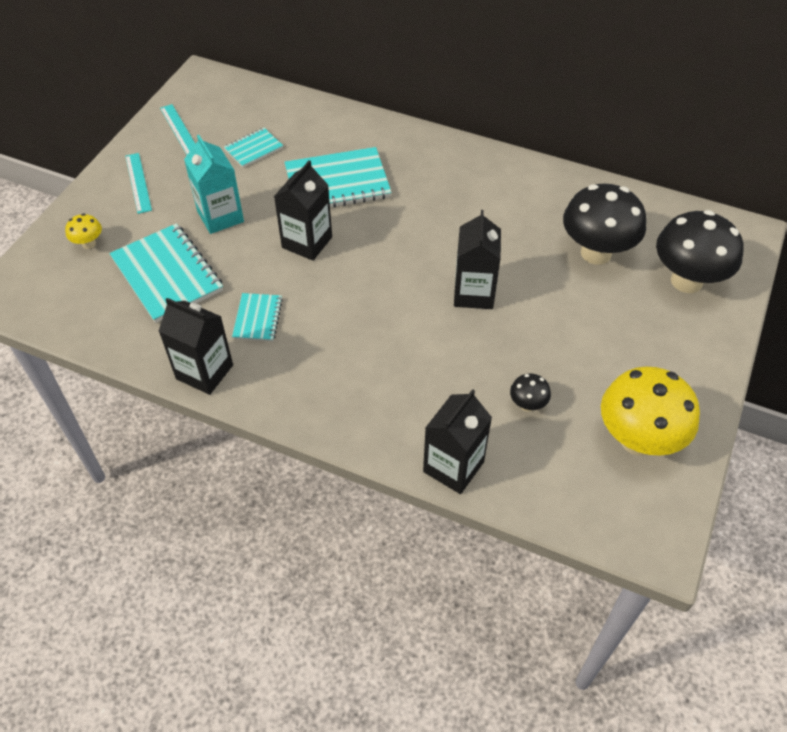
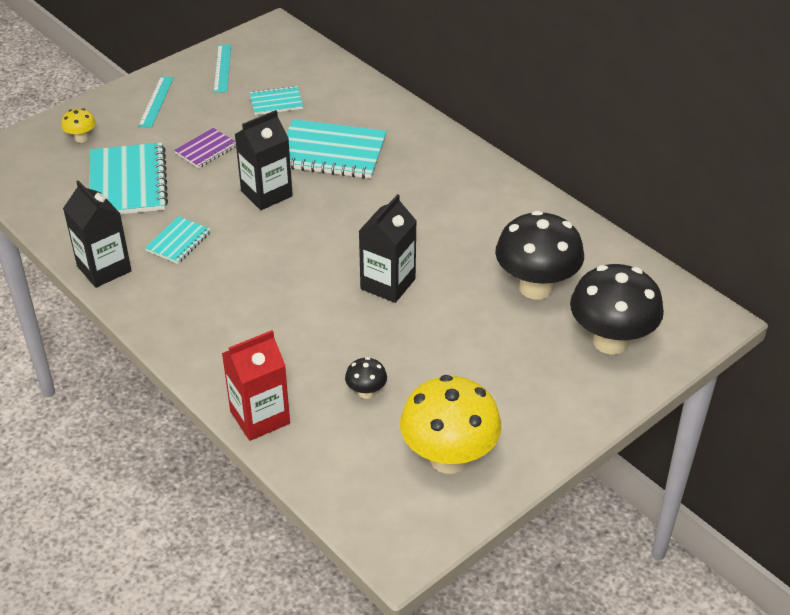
camera: 25 degrees right, 10 degrees down
(220, 216) = (206, 150): turquoise carton -> purple notebook
(453, 467) = (260, 417): black carton -> red carton

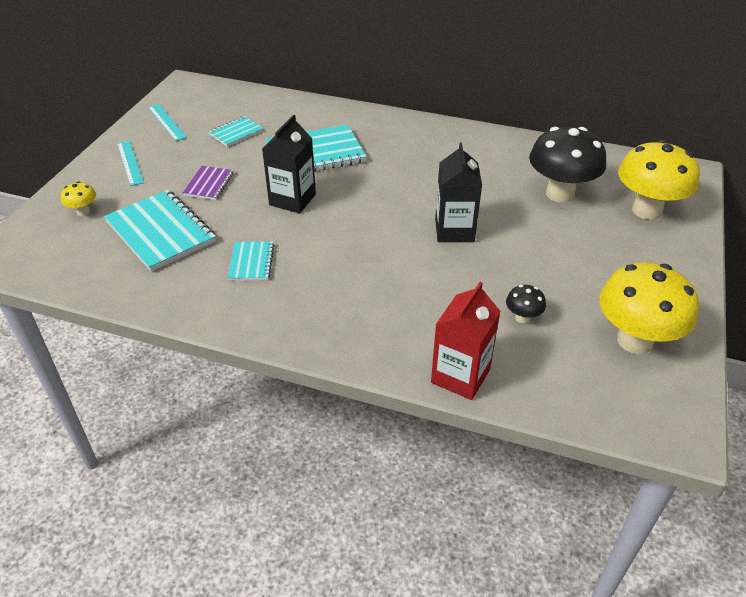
camera: 30 degrees left, 0 degrees up
(104, 269) = (202, 310): black carton -> none
(610, 341) = (646, 210): black mushroom -> yellow mushroom

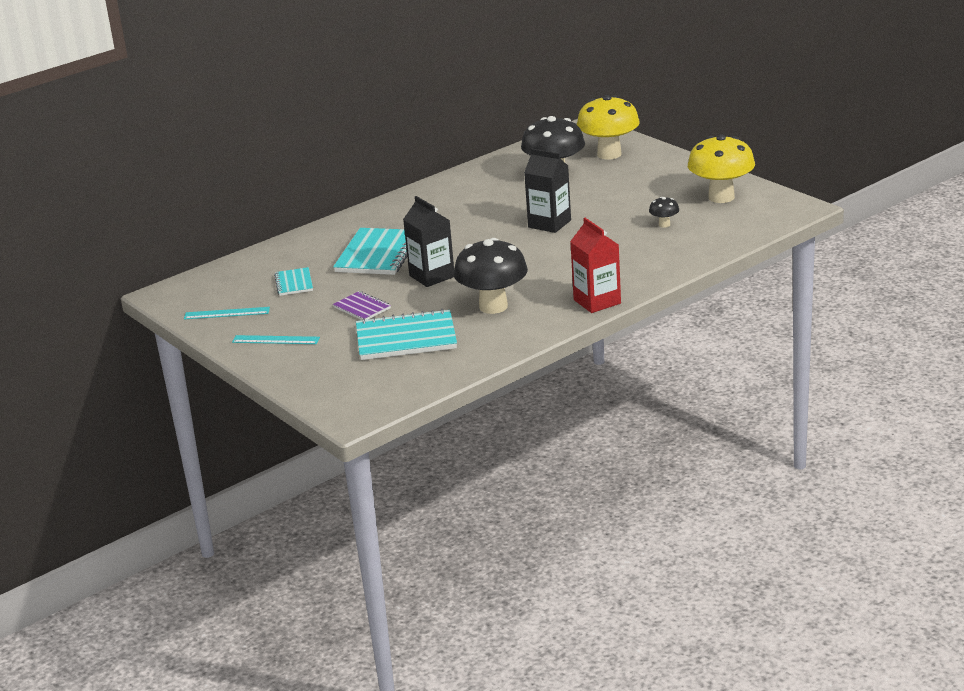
camera: 55 degrees left, 15 degrees down
(83, 212) = (330, 370): yellow mushroom -> none
(251, 262) = (493, 306): turquoise notebook -> black mushroom
(460, 376) = (693, 257): red carton -> red carton (597, 302)

